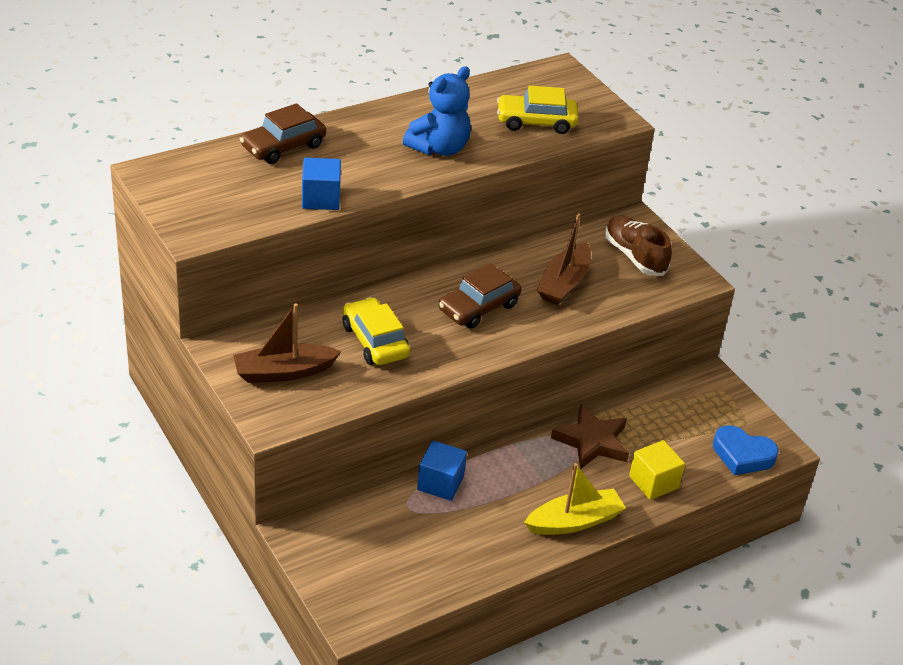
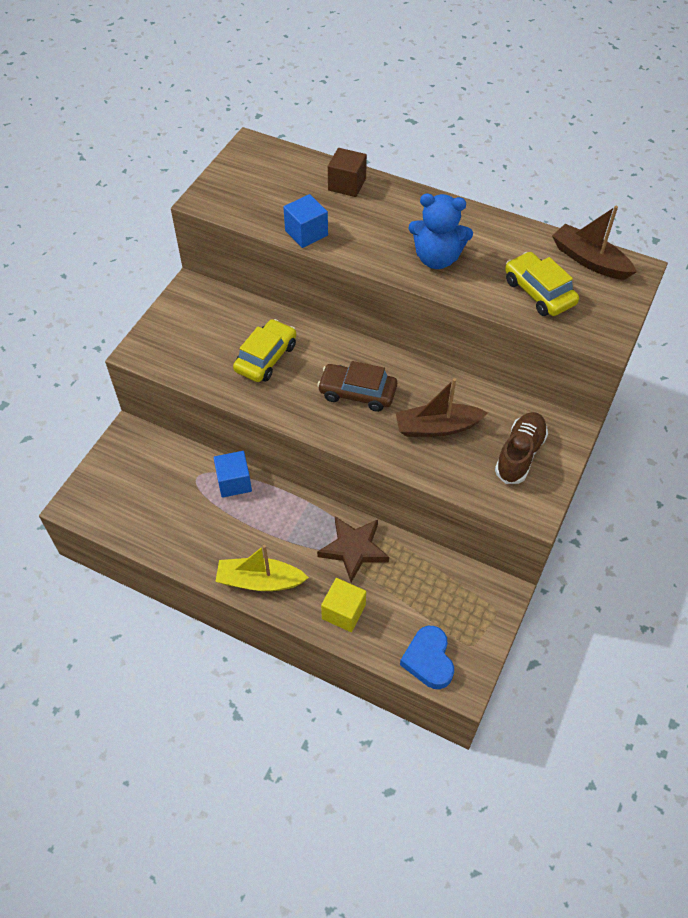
camera: 60 degrees right, 15 degrees up
(283, 146) = (347, 184): brown car -> brown cube
(283, 372) = (192, 331): brown boat -> brown boat (589, 260)
(574, 521) = (260, 581): yellow boat -> yellow boat turned 150 degrees clockwise

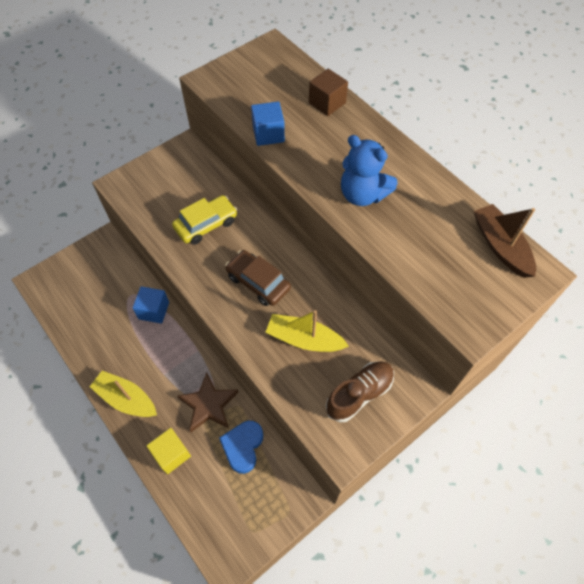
camera: 25 degrees right, 5 degrees up
(428, 660) = (212, 528): blue heart -> blue heart (243, 447)
(437, 427) = (304, 339): brown boat -> yellow boat
(539, 292) = (435, 259): yellow car -> none

